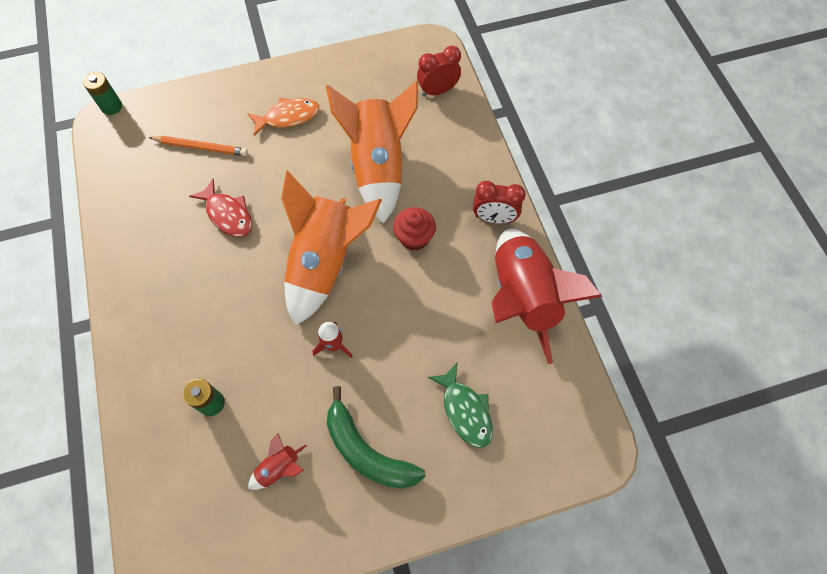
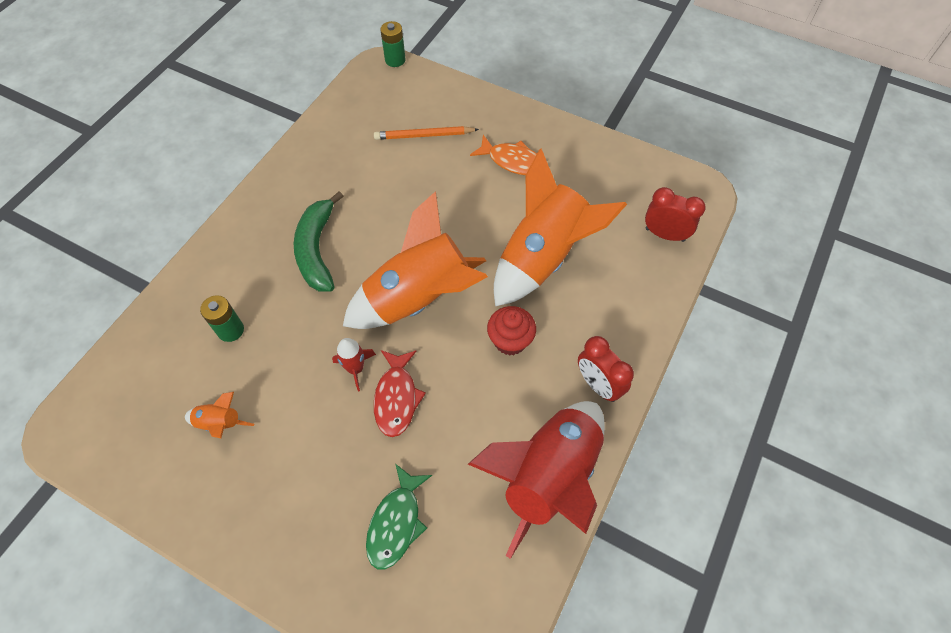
camera: 45 degrees right, 5 degrees down
(201, 147) = (424, 135): orange pencil -> orange pencil turned 120 degrees clockwise
(228, 214) = (389, 201): red fish -> red fish (397, 398)
(279, 468) = (220, 423): red rocket -> orange rocket
(367, 451) = (290, 475): green banana -> green banana (317, 250)

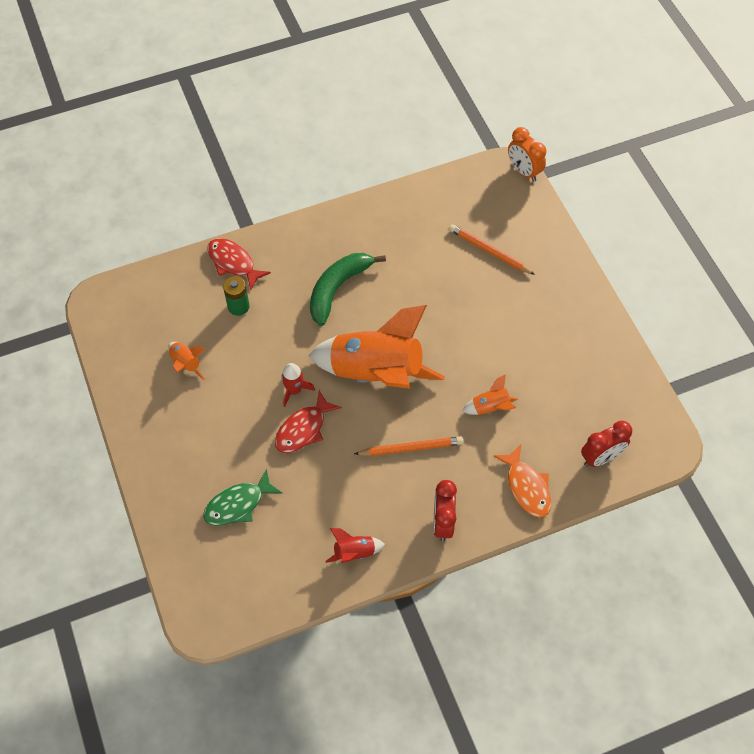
camera: 40 degrees right, 0 degrees up
(190, 294) = (233, 263): none -> red fish
(395, 60) = (524, 171): green battery -> orange clock
(510, 340) = (411, 448): red cupcake -> orange pencil
(513, 161) = (538, 318): orange fish -> orange fish (527, 487)
(543, 257) = (490, 407): orange rocket -> orange rocket, size x0.41
(549, 476) = (354, 552): red rocket -> red rocket, size x0.41
(664, 234) = (600, 457): red clock -> red clock turned 90 degrees clockwise

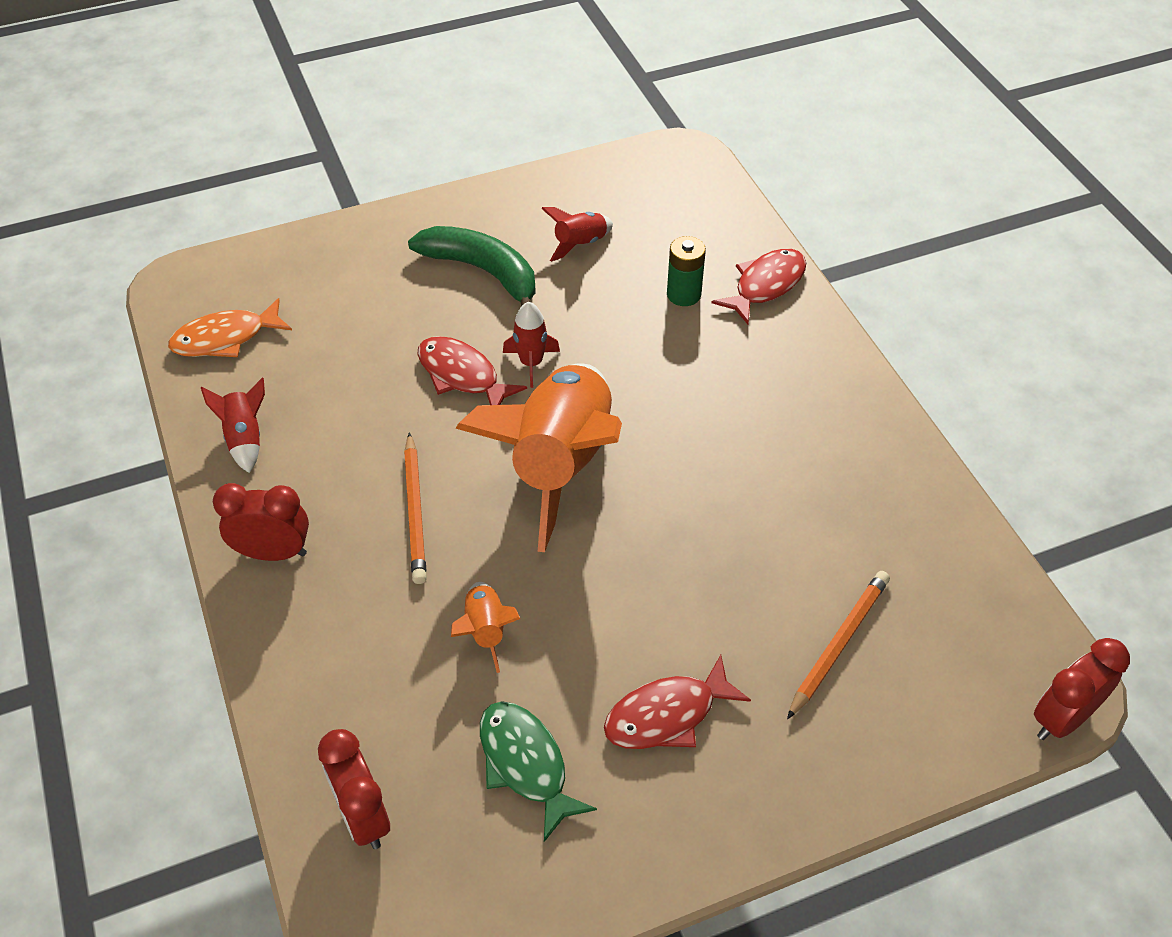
camera: 90 degrees right, 10 degrees down
(186, 364) = (580, 244): orange rocket -> red rocket
(238, 504) = (346, 308): green fish -> green fish (525, 764)
(337, 289) = (727, 413): green banana -> green banana (483, 272)
(524, 171) = (1062, 719): orange clock -> red clock
(527, 487) = (319, 682): orange fish -> orange fish (225, 338)
(534, 325) = (667, 715): none -> red fish

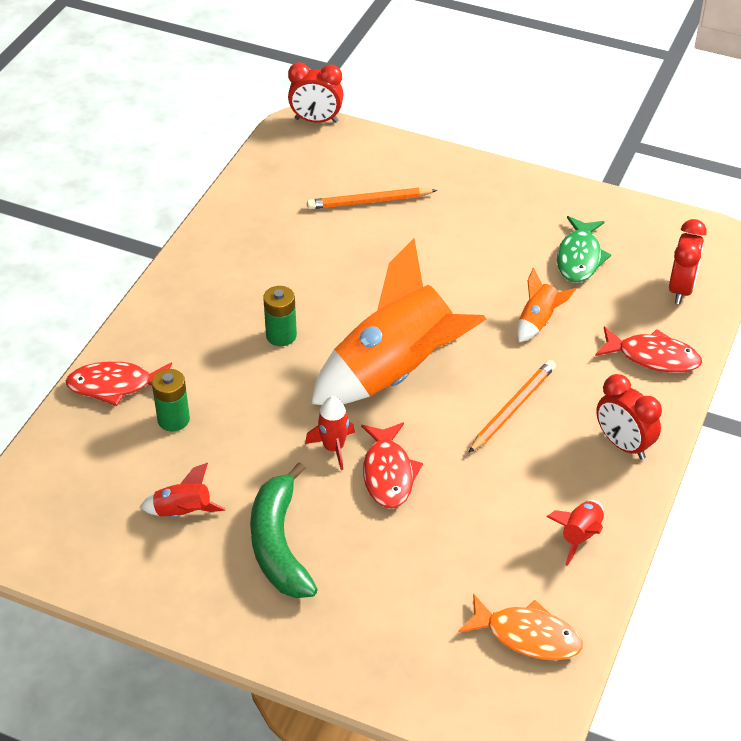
camera: 135 degrees left, 5 degrees down
(667, 715) = (488, 231): red fish -> red fish (653, 357)
(705, 422) = (281, 335): none -> green battery

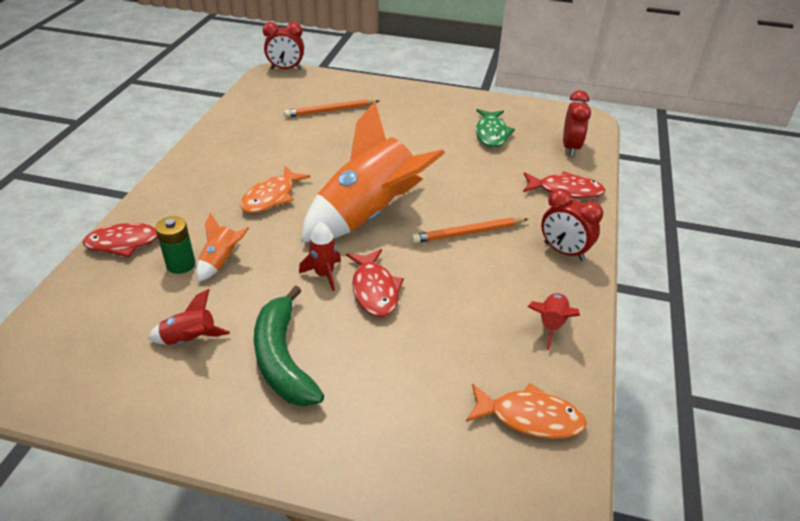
camera: 10 degrees left, 5 degrees down
(281, 335) = (271, 197): green battery -> orange fish
(513, 408) = (468, 233): orange pencil -> orange pencil turned 135 degrees counterclockwise
(538, 322) = (472, 174): orange rocket -> orange rocket (221, 262)

